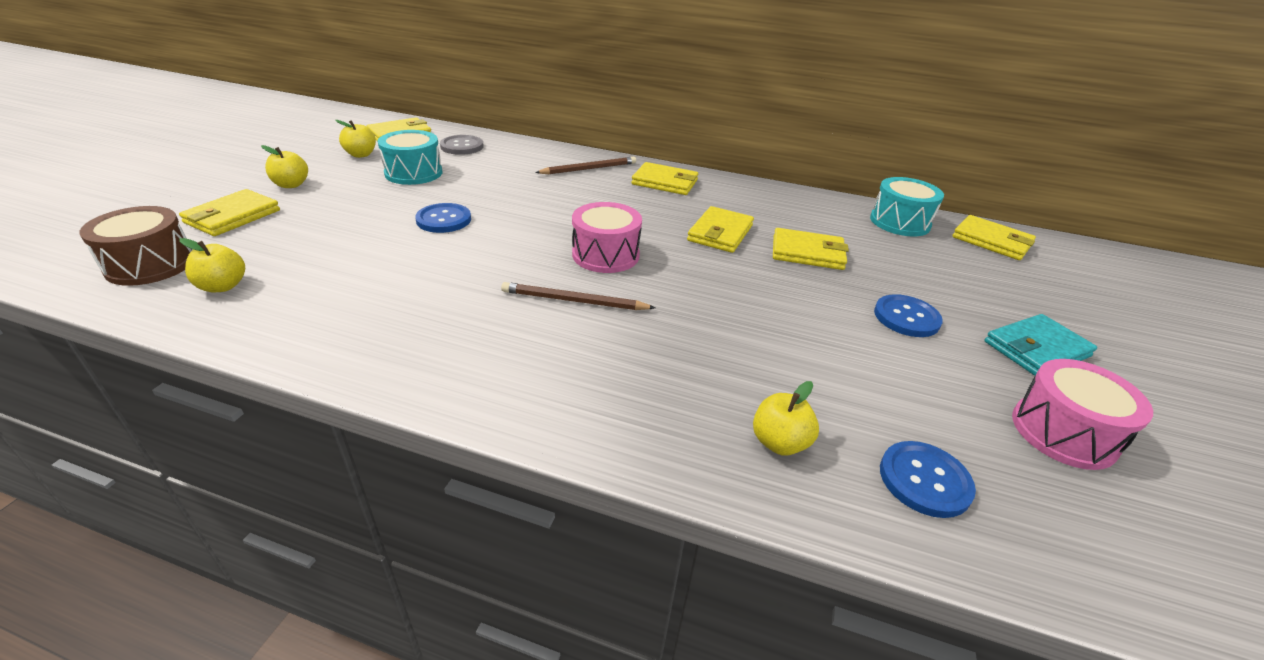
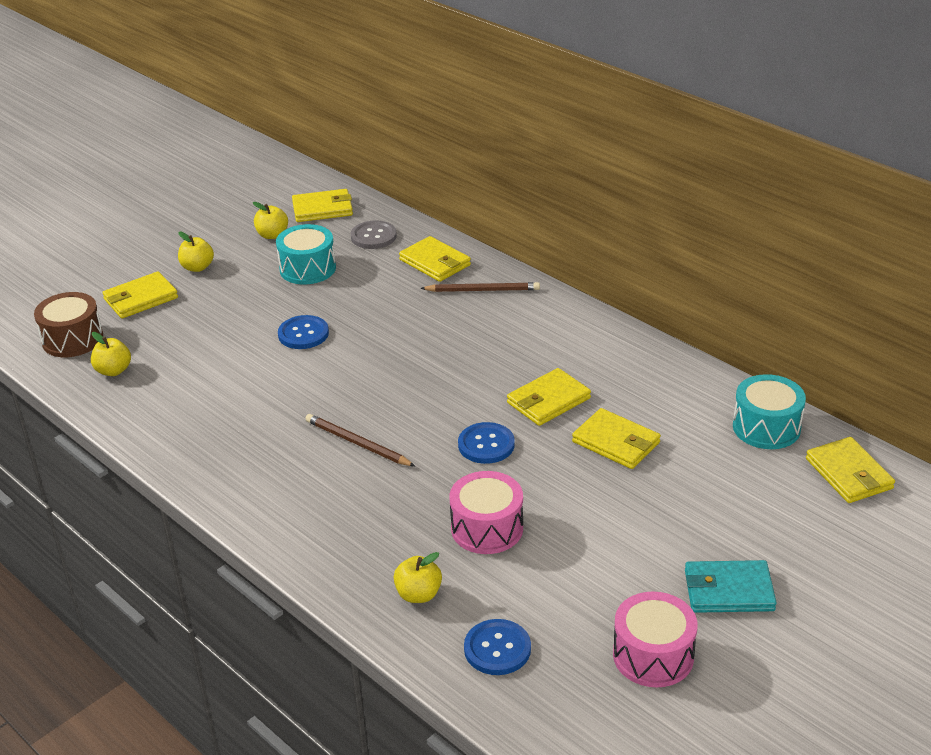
camera: 30 degrees right, 0 degrees up
(605, 255) = (418, 402): pink drum -> pink drum (487, 528)
(665, 182) = (549, 323): yellow wallet -> yellow wallet (435, 262)
(906, 317) = (638, 530): blue button -> blue button (486, 445)

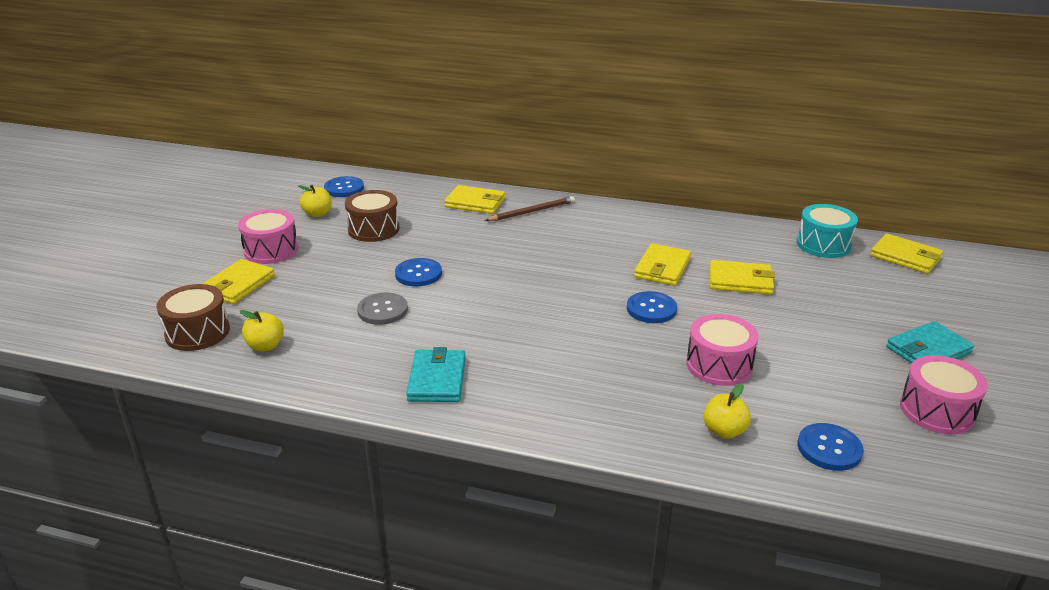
camera: 30 degrees left, 5 degrees down
(197, 267) = (271, 250): yellow apple -> pink drum
(221, 452) = (437, 379): none -> turquoise wallet
(307, 268) = (373, 229): turquoise drum -> brown drum
(322, 209) = (344, 188): yellow wallet -> blue button
(358, 443) = (550, 337): brown pencil -> none
(373, 236) = (407, 197): grey button -> grey button (382, 310)

